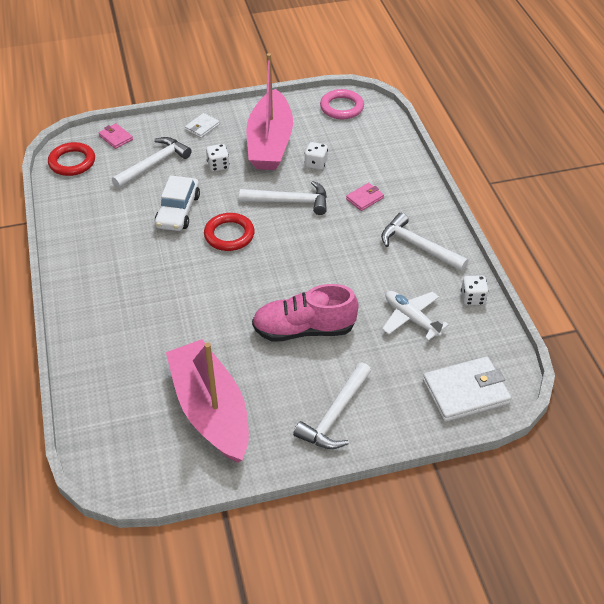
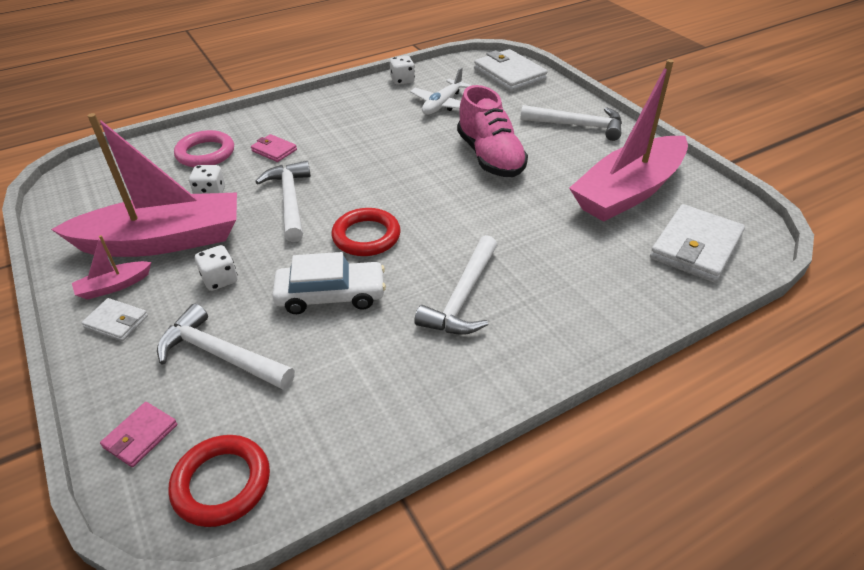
camera: 105 degrees left, 5 degrees down
(121, 424) = (695, 247): none -> white wallet
(234, 125) = (114, 286): none -> pink boat
(341, 107) = (82, 193): pink ring -> pink ring (205, 153)
(418, 246) = (344, 111): white hammer -> white hammer (463, 297)

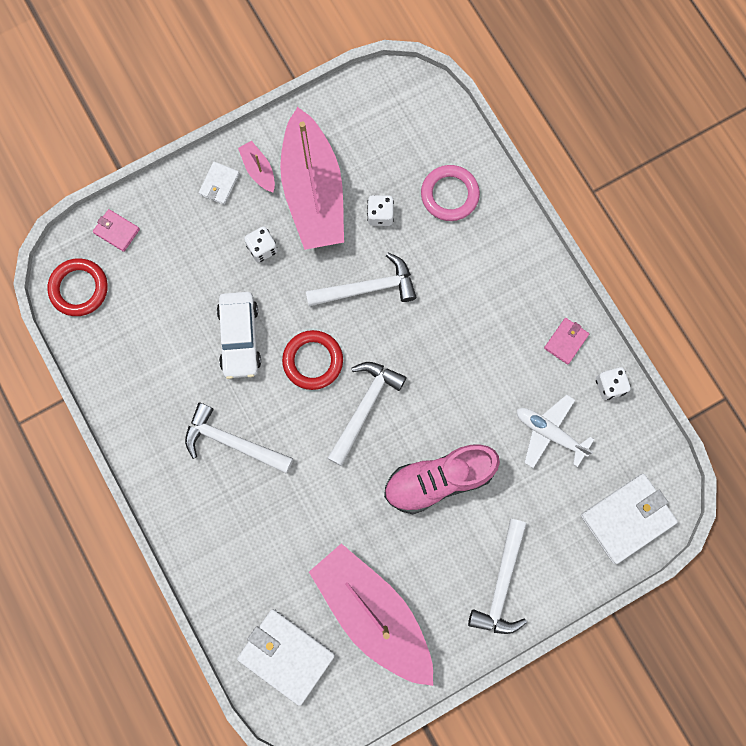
camera: 90 degrees right, 35 degrees up
(221, 355) = (182, 266): white hammer -> white hammer (364, 408)
(274, 150) = (454, 260): pink wallet -> pink wallet (566, 341)

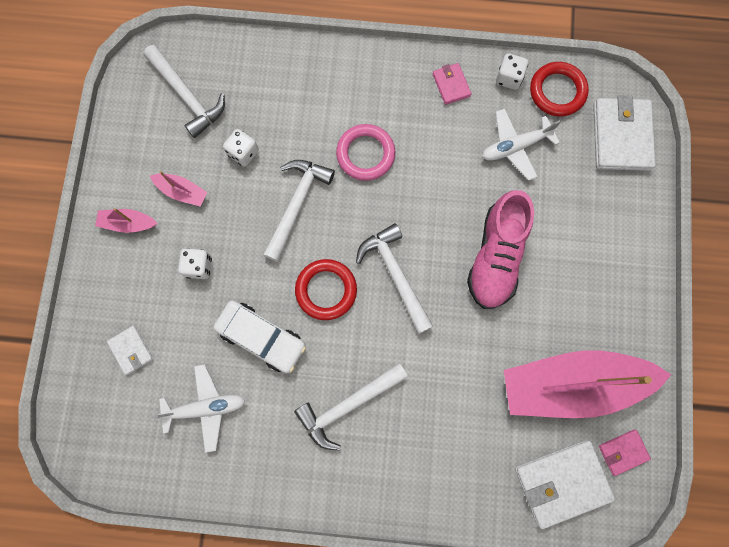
camera: 55 degrees left, 0 degrees up
(79, 288) = (112, 450): red ring -> red ring (557, 91)
(117, 231) = (86, 381): pink wallet -> pink wallet (623, 452)
(156, 334) = (205, 408): none -> white plane
(219, 184) = (114, 264): white wallet -> white wallet (131, 350)
(313, 192) = (182, 192): pink boat -> pink boat, size x0.40
(449, 195) = (268, 89): pink ring -> pink ring (365, 154)
(502, 584) = (612, 265): white hammer -> white hammer (187, 96)

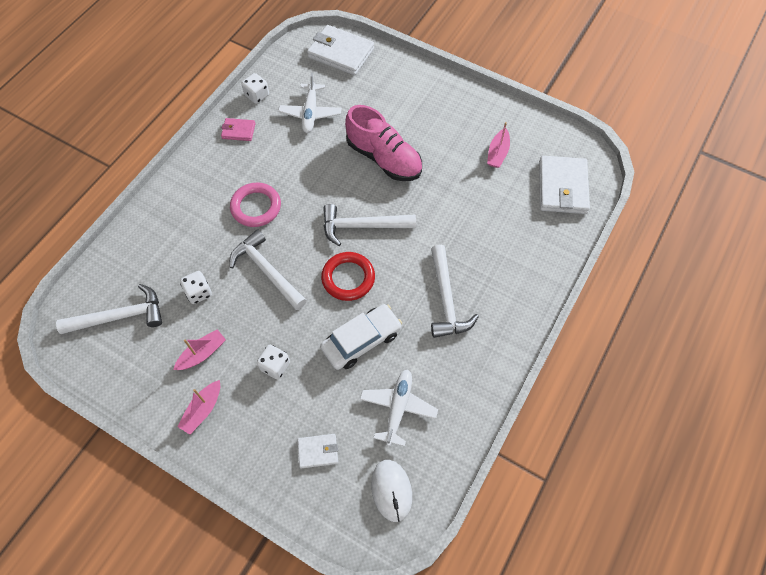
camera: 65 degrees left, 15 degrees down
(121, 438) = (391, 490): none -> white mouse
(557, 91) = (286, 73): red ring -> none
(571, 384) = (497, 153): pink boat -> pink boat, size x0.40
(623, 452) = (556, 144): pink wallet -> none

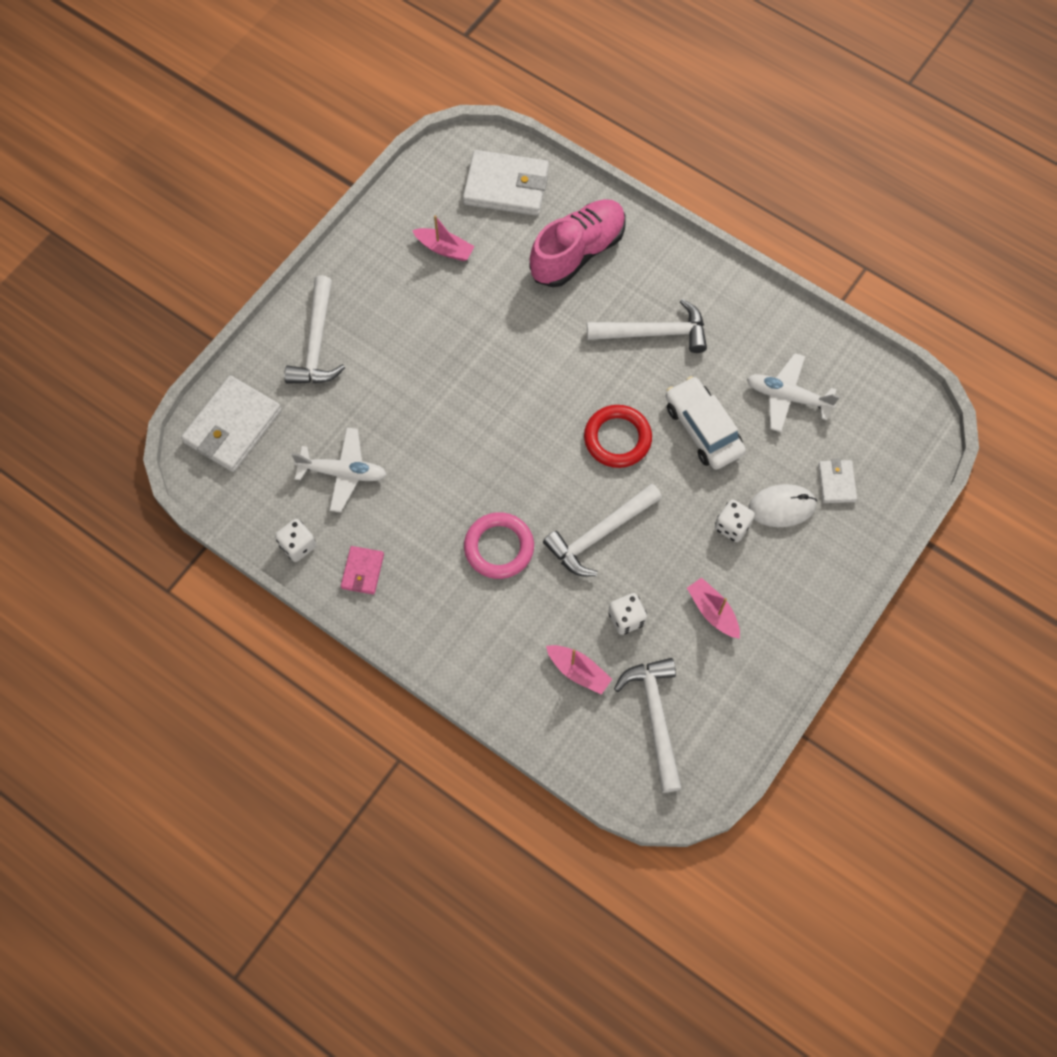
camera: 85 degrees left, 5 degrees up
(203, 410) = (785, 609): pink boat -> pink boat (578, 671)
(362, 226) = (542, 417): white hammer -> white hammer (317, 342)
(384, 158) = (436, 383): pink shoe -> pink shoe (577, 252)
(391, 490) = (879, 411): white mouse -> white mouse (782, 507)

